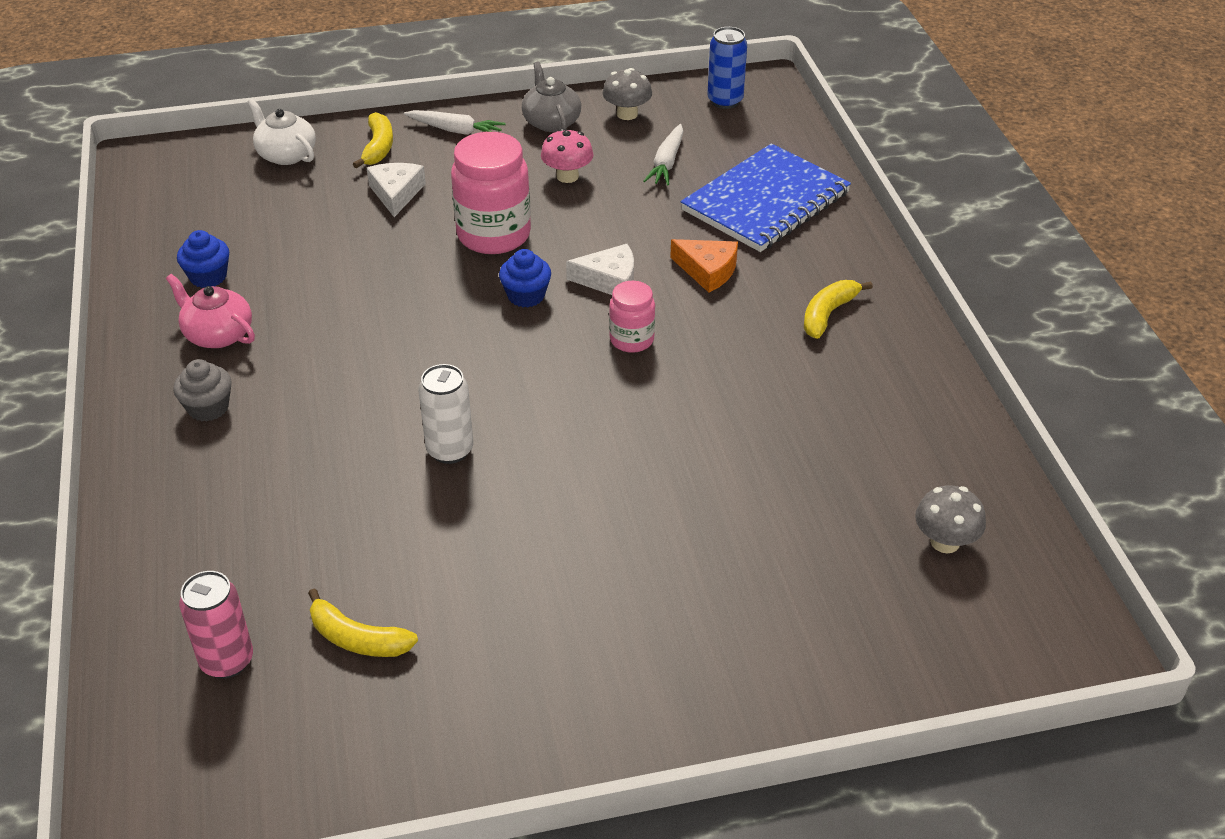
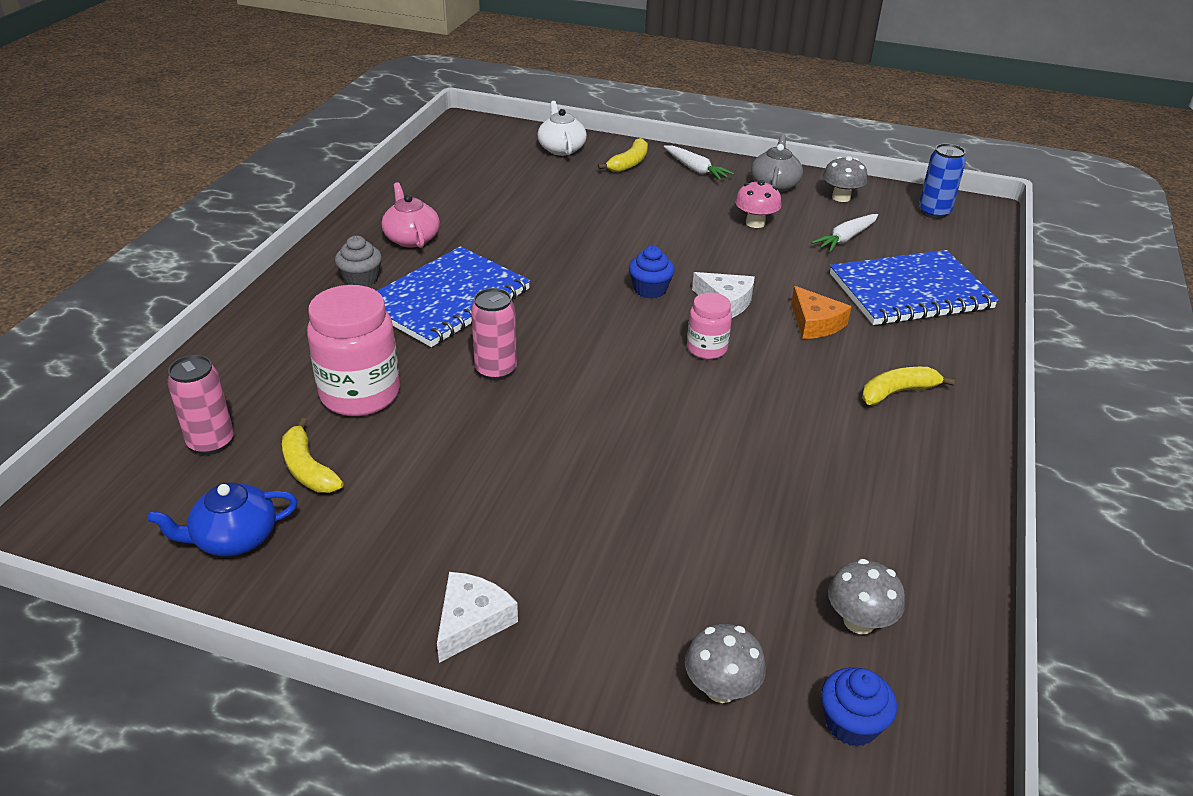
camera: 30 degrees right, 5 degrees down
(208, 277) = (440, 203): blue cupcake -> blue cupcake (851, 723)
(327, 392) = (447, 299): none -> blue notebook
(352, 741) = (234, 538): none -> blue teapot
(396, 193) = (615, 194): white cheese -> white cheese (471, 621)
(450, 450) = (496, 370): white can -> pink can
(494, 235) = (662, 242): pink jar -> pink jar (360, 394)
(886, 651) = (721, 688): none -> grey mushroom

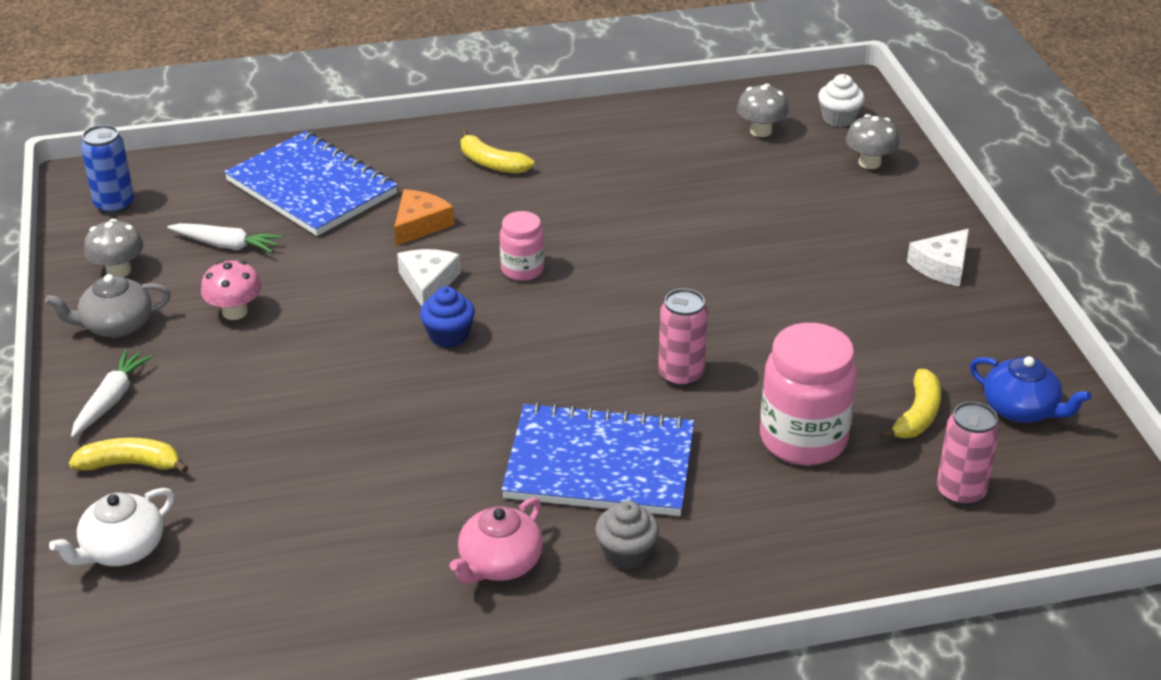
camera: 120 degrees left, 0 degrees up
(471, 621) = (942, 266): white cheese -> white cheese turned 45 degrees counterclockwise
(851, 723) = (839, 118): blue cupcake -> white cupcake

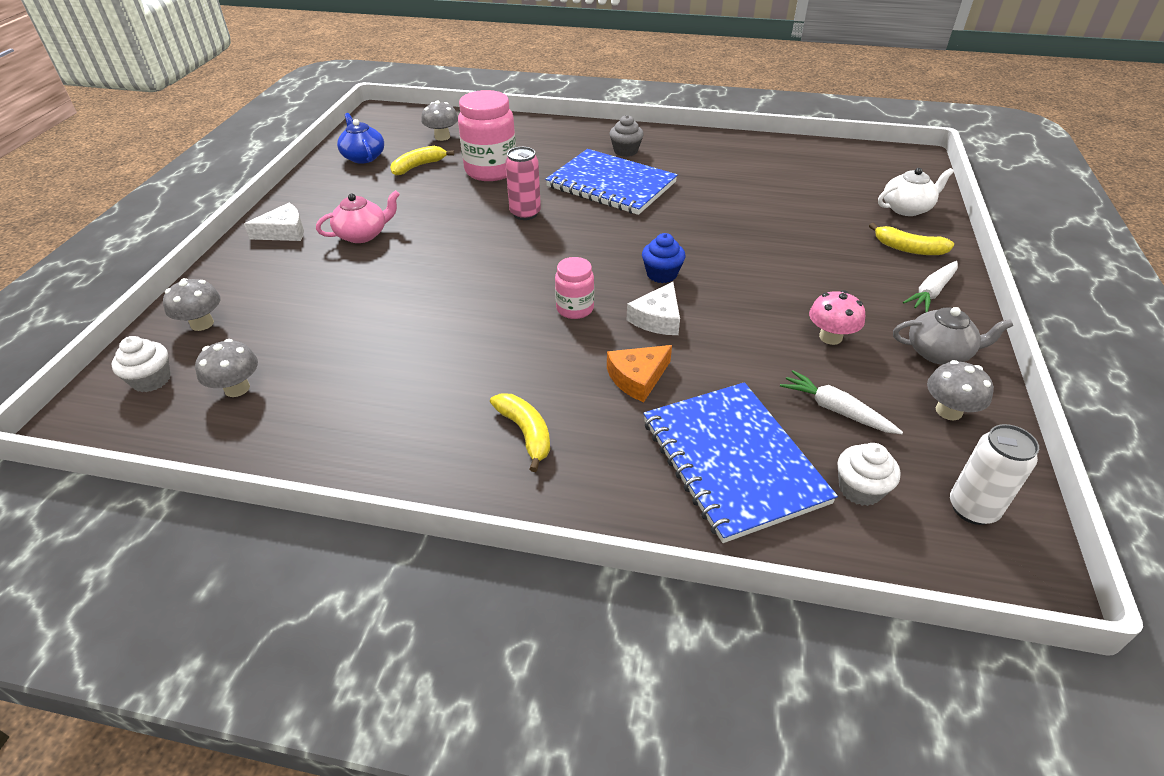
camera: 155 degrees left, 5 degrees up
(114, 205) = (972, 508): blue can -> white can
(204, 195) = (860, 489): none -> white cupcake
(499, 563) = (692, 160): pink teapot -> pink teapot (363, 234)
(960, 492) = (442, 137): pink can -> grey mushroom

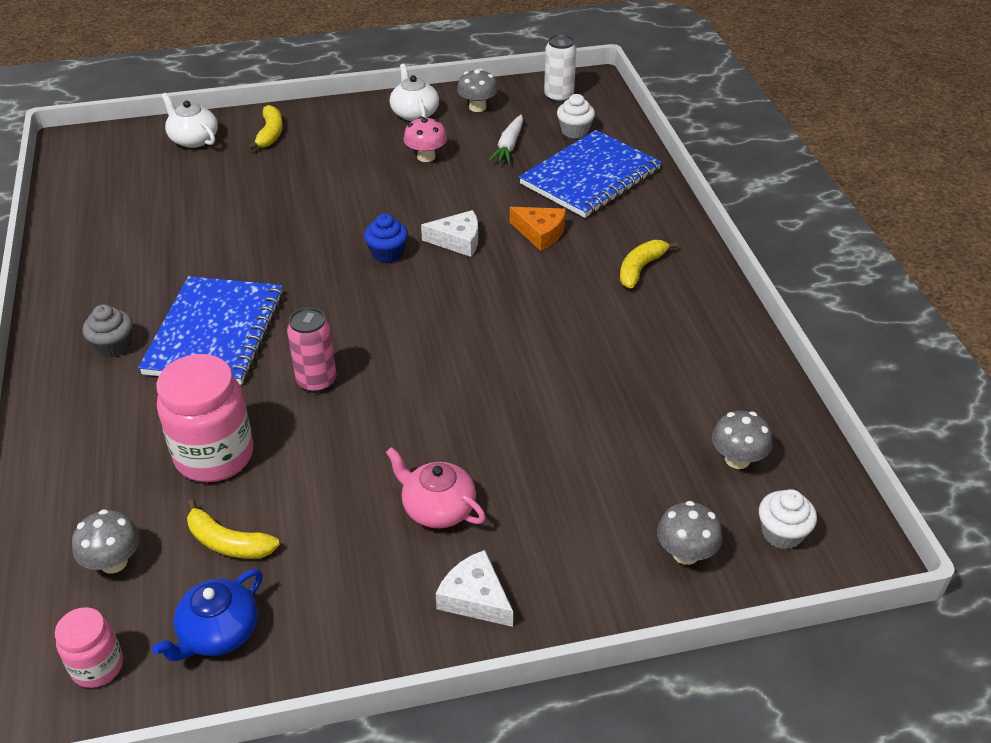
camera: 115 degrees left, 0 degrees up
(575, 309) = (474, 289): pink jar -> pink jar (97, 666)
(931, 292) = (335, 120): white carrot -> none
(939, 352) = (414, 113): grey teapot -> white teapot

